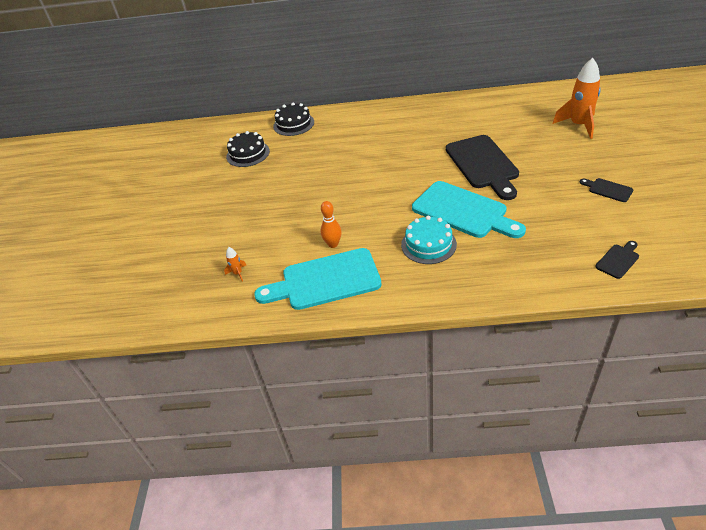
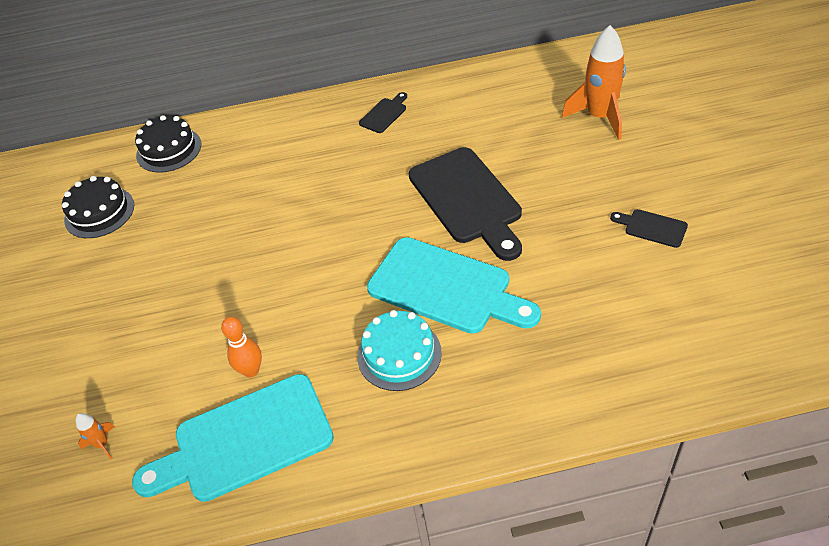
camera: 10 degrees left, 5 degrees up
(618, 260) = (678, 351): black cutting board -> black cutting board (384, 114)

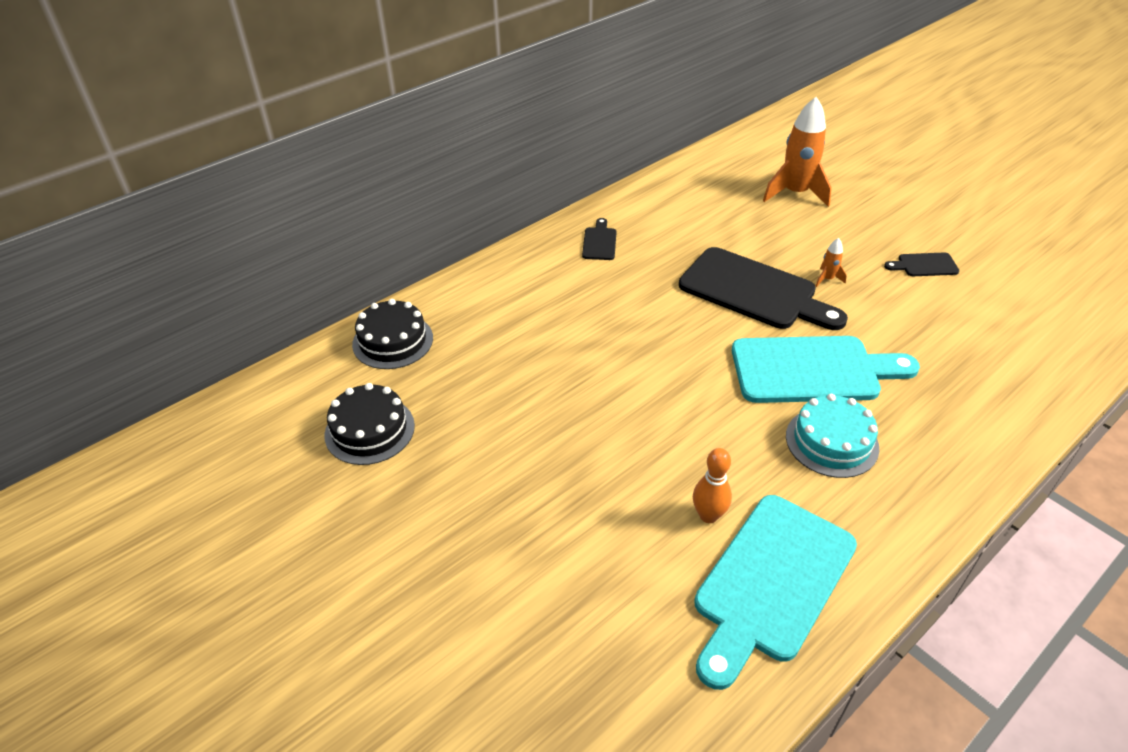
camera: 35 degrees left, 5 degrees down
(102, 444) = (623, 660): orange rocket -> orange rocket (827, 279)

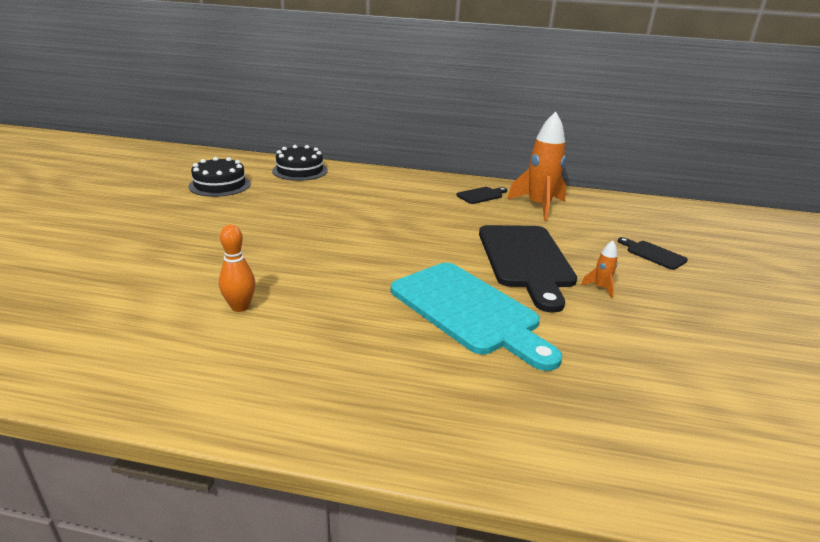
camera: 50 degrees right, 15 degrees down
(771, 582) = (184, 355): turquoise cutting board -> none
(795, 193) = (684, 246): orange rocket -> orange rocket (538, 206)
(831, 442) = (388, 343): turquoise cake -> none
(924, 265) = (721, 335): black cutting board -> black cutting board (653, 254)

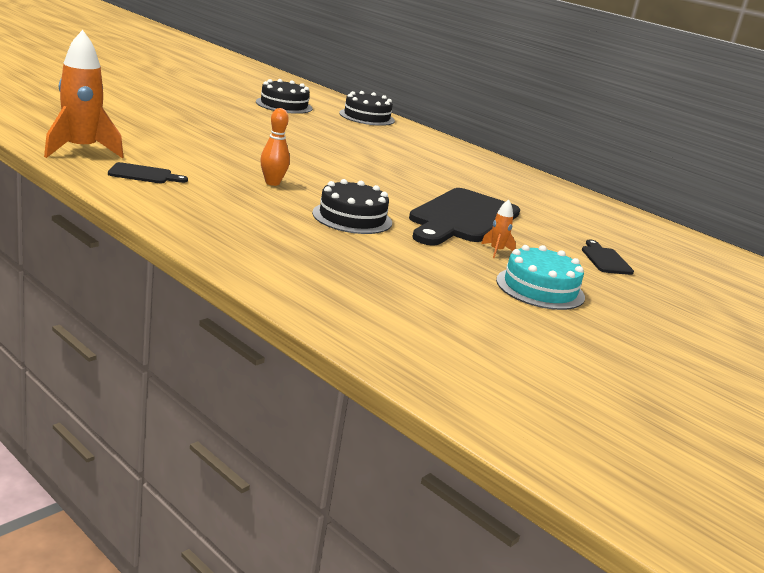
camera: 30 degrees right, 5 degrees down
(240, 307) = (193, 159): orange bowling pin -> orange bowling pin (272, 183)
(469, 310) = (352, 218): turquoise cutting board -> black cake
(481, 195) = (510, 179): black cutting board -> black cutting board (143, 174)
(538, 206) = (555, 202): orange rocket -> orange rocket (81, 150)
(685, 317) = (540, 288): none -> turquoise cake

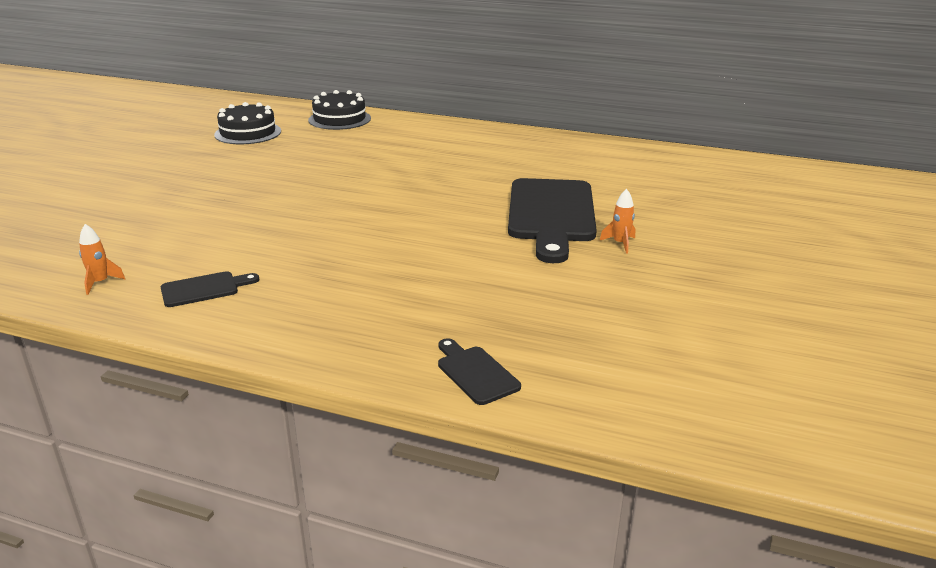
camera: 20 degrees left, 5 degrees up
(81, 150) = (100, 283): orange rocket -> orange rocket, size x0.43
(272, 183) = (343, 243): orange bowling pin -> none
(352, 218) = (462, 258): black cake -> none
(540, 288) = (700, 273): turquoise cake -> none
(605, 259) = (706, 213): black cutting board -> black cutting board (475, 373)

